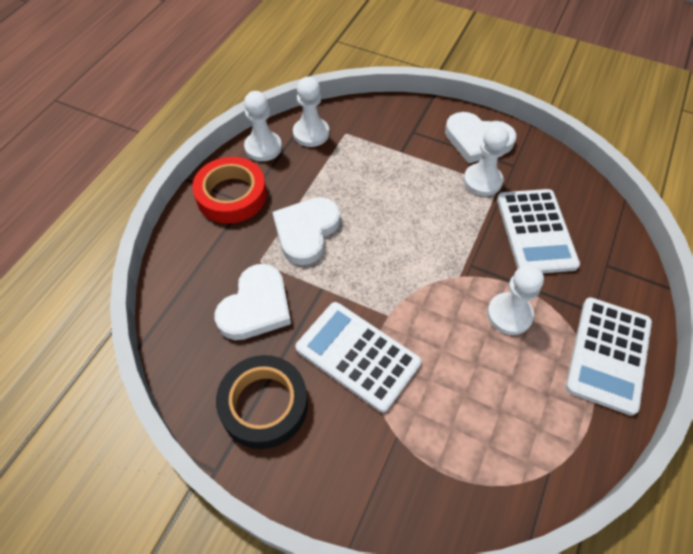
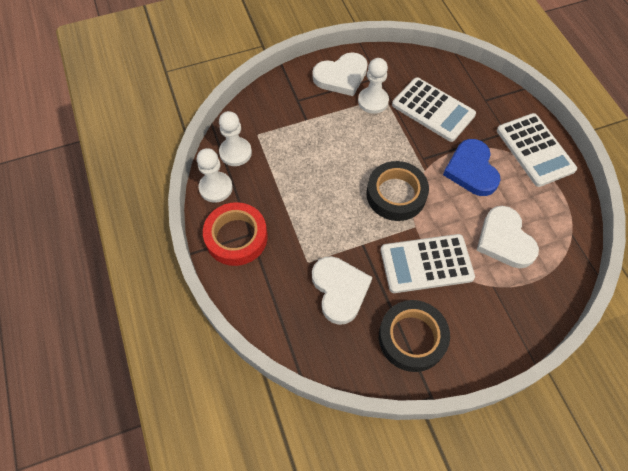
camera: 45 degrees left, 5 degrees up
(306, 231) = (312, 219): white heart -> white heart (504, 240)
(405, 273) = (396, 194): none -> black tape
(509, 315) = (471, 170): white pawn -> blue heart

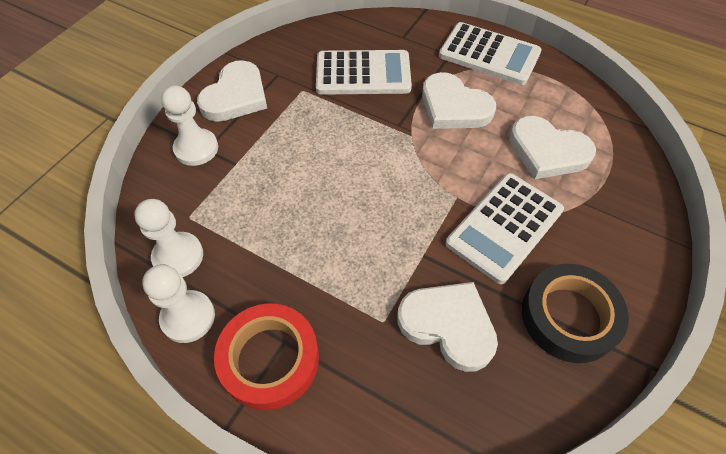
camera: 40 degrees left, 5 degrees down
(373, 101) = (294, 101): white pawn -> white pawn (196, 148)
(396, 194) = (407, 178): black tape -> none
(471, 170) = (454, 107): blue heart -> white heart

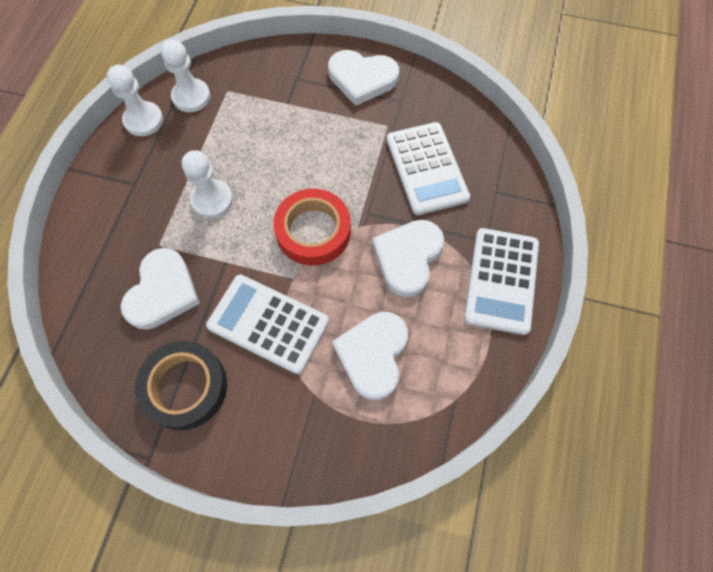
camera: 75 degrees right, 10 degrees up
(196, 148) = (295, 72): white pawn -> white pawn (212, 200)
(269, 359) = (119, 178): red tape -> red tape (313, 231)

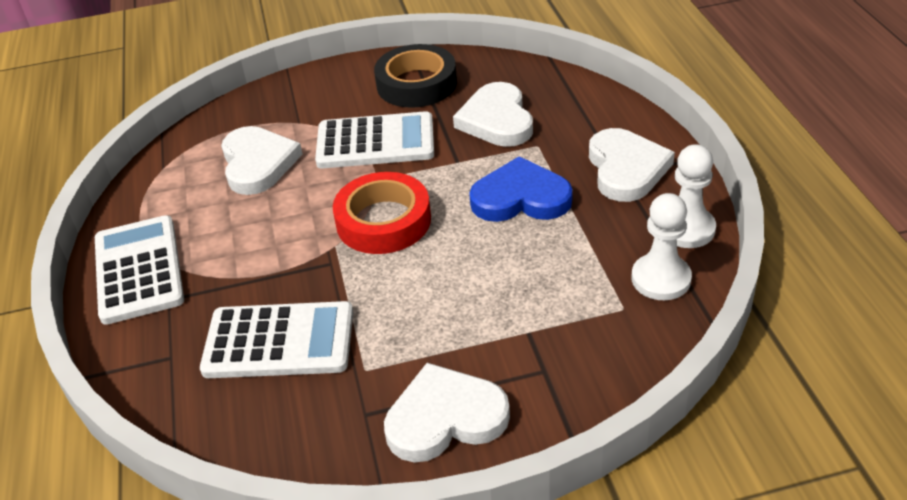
camera: 155 degrees right, 25 degrees down
(212, 200) = (521, 198): white pawn -> blue heart
(408, 258) = (259, 244): white heart -> white heart (626, 169)
(427, 168) = (279, 341): white calculator -> white calculator turned 135 degrees clockwise

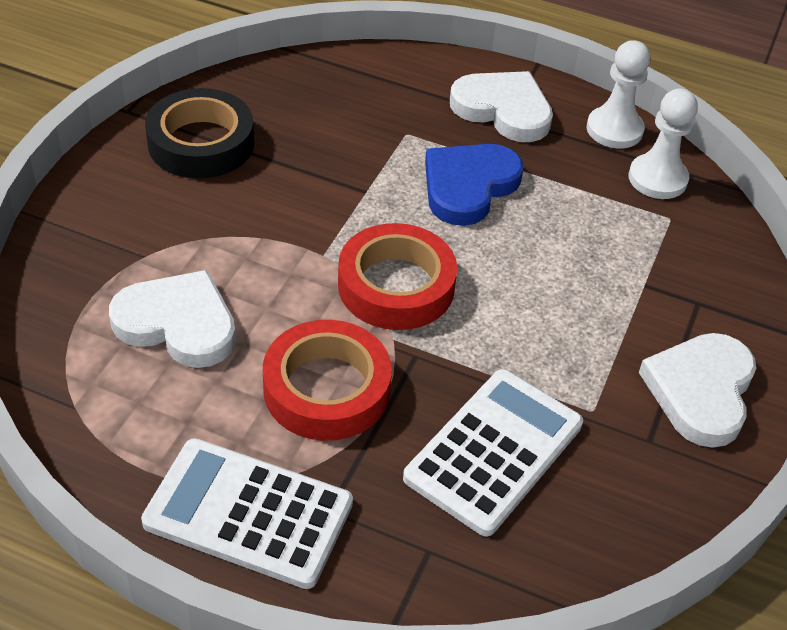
camera: 60 degrees left, 5 degrees up
(263, 244) = (326, 389): none -> red tape
(375, 142) = (261, 222): white calculator -> none
(497, 120) = (336, 132): white heart -> none

